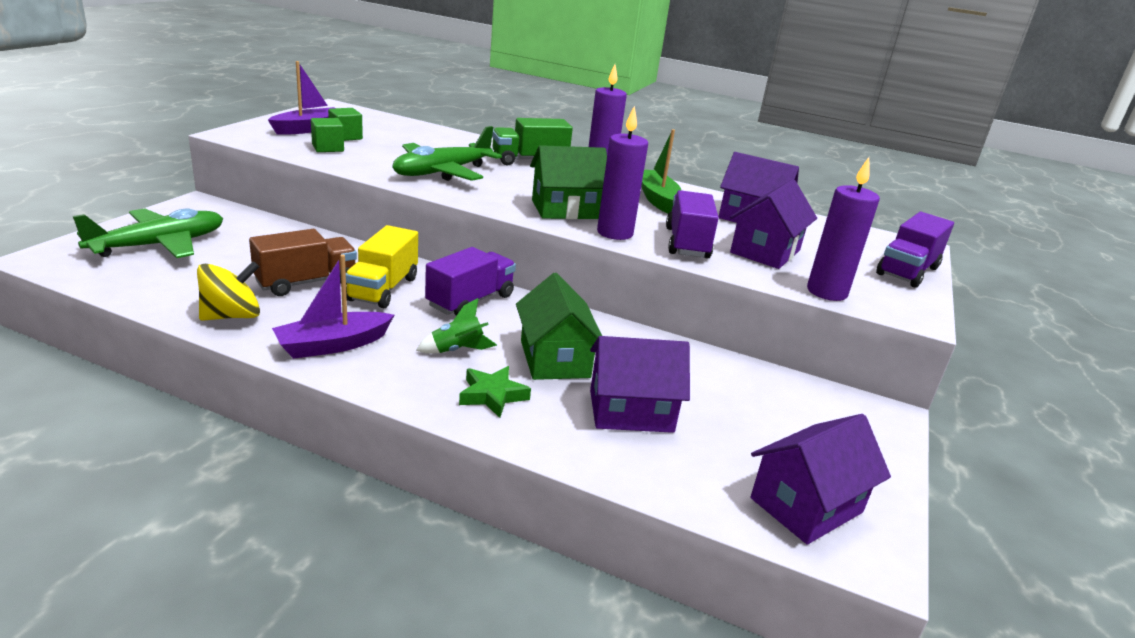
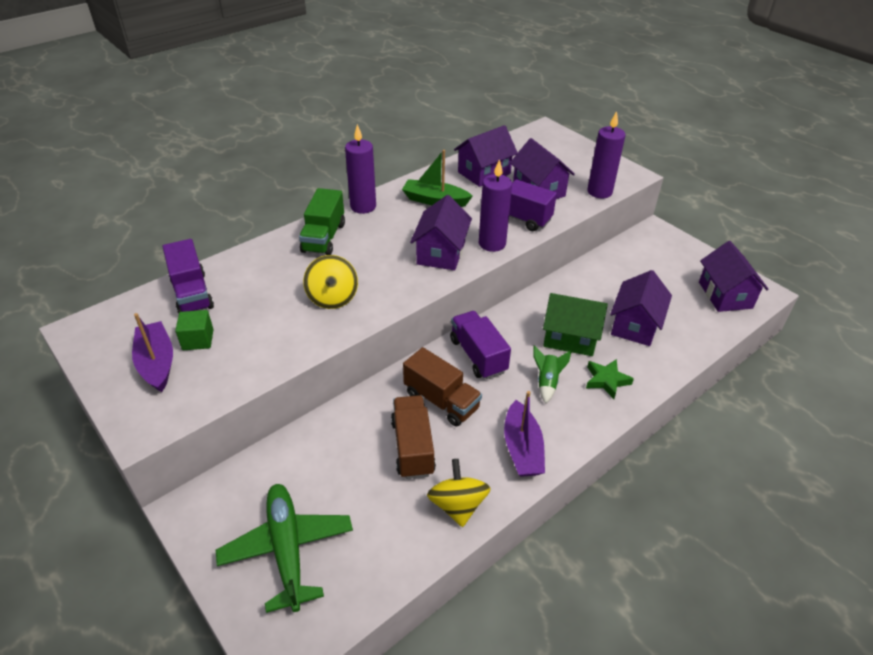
camera: 60 degrees left, 15 degrees up
(328, 148) = (229, 359): green cube -> none
(383, 289) = (441, 401): yellow truck -> brown truck
(442, 172) = (332, 297): green plane -> yellow spinning top
(565, 209) = (441, 253): green house -> purple house
(907, 271) = (578, 149): purple truck -> purple truck (192, 293)

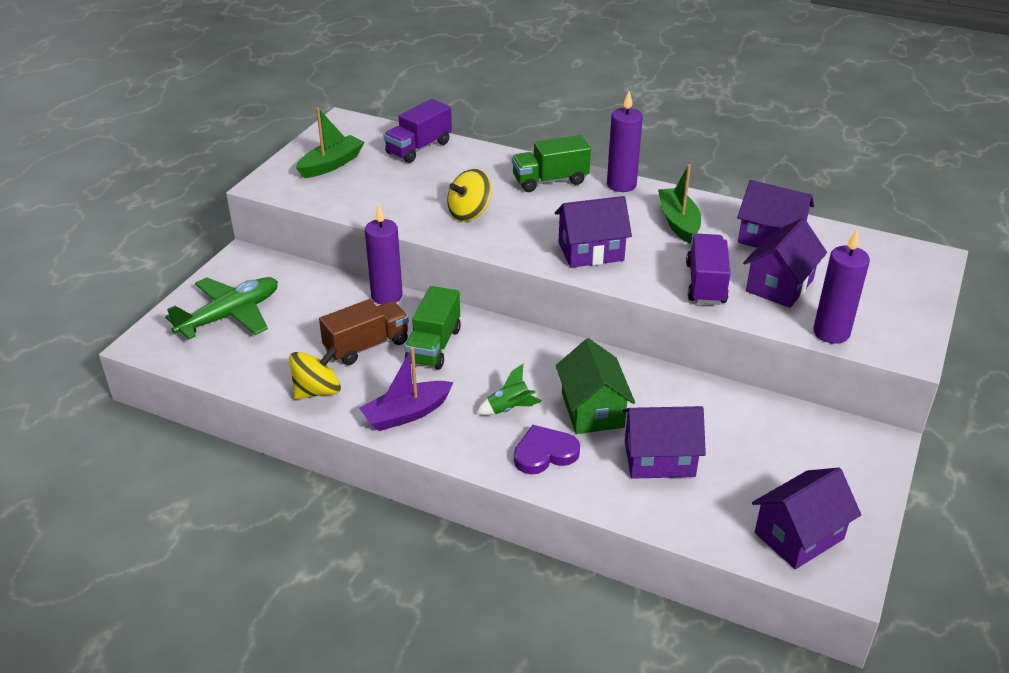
camera: 65 degrees right, 5 degrees down
(157, 363) = (331, 164): purple boat -> green boat
(198, 340) = (368, 171): green cube -> none
(441, 401) = (434, 346): brown truck -> green truck
(478, 355) = (512, 351): purple truck -> none
(492, 243) = (638, 279): purple candle -> purple candle (387, 296)
(606, 380) = (544, 453): green star -> purple heart

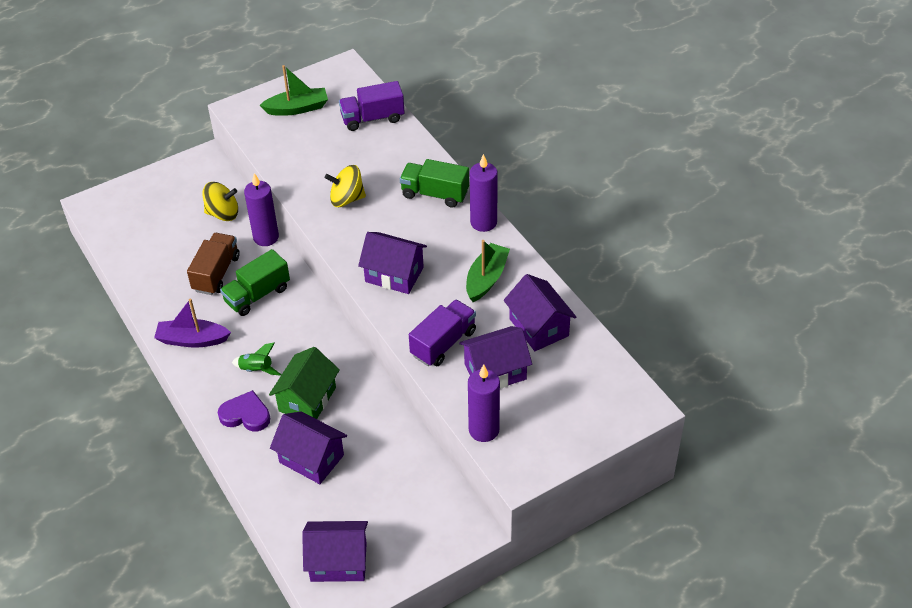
camera: 35 degrees right, 10 degrees up
(230, 315) = (156, 206): green plane -> none
(317, 391) = (156, 294): yellow spinning top -> yellow spinning top (223, 213)
(367, 346) = (216, 273): brown truck -> brown truck turned 75 degrees counterclockwise

